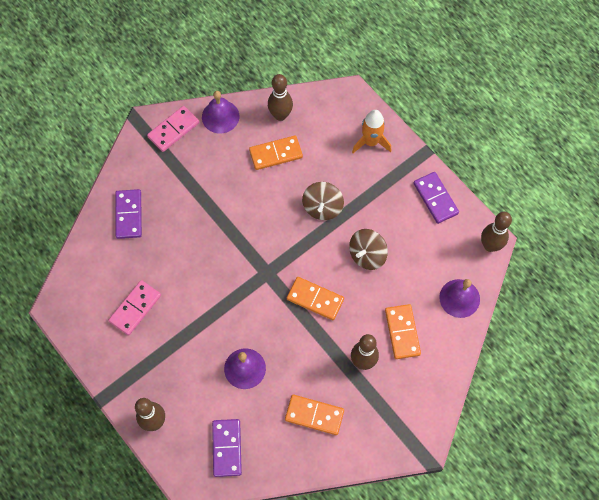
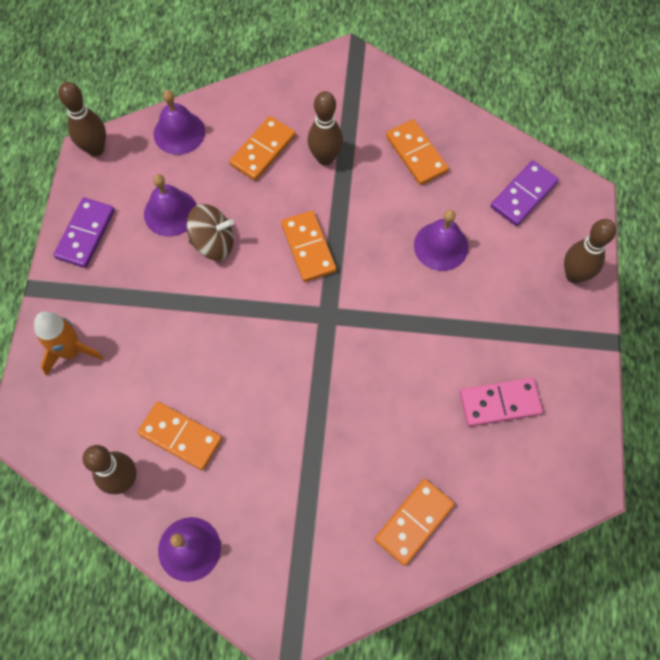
camera: 135 degrees left, 0 degrees up
(128, 215) = (414, 522): purple domino -> orange domino
(173, 130) = (260, 586): pink domino -> none
(322, 207) = (200, 329): brown spinning top -> none
(408, 250) = (170, 212): none -> purple bell

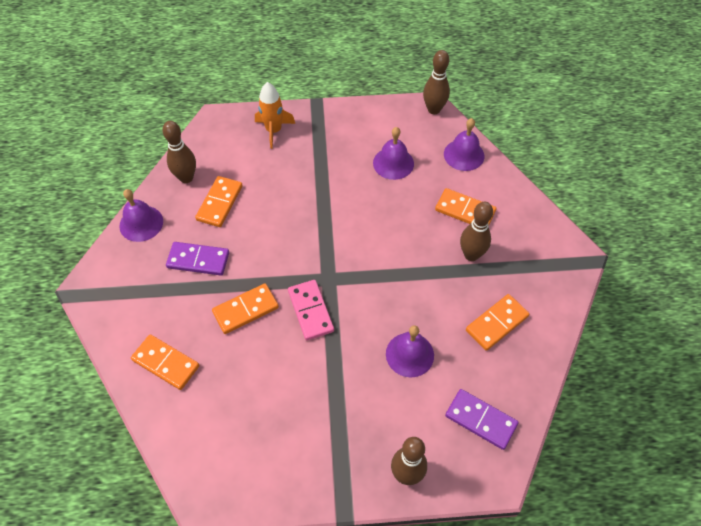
camera: 80 degrees right, 10 degrees down
(86, 234) = (363, 119): purple domino -> purple domino (198, 260)
(213, 242) = (374, 194): brown spinning top -> none
(308, 248) = (384, 256): orange domino -> orange domino (245, 310)
(500, 403) = (271, 418): pink domino -> pink domino (310, 311)

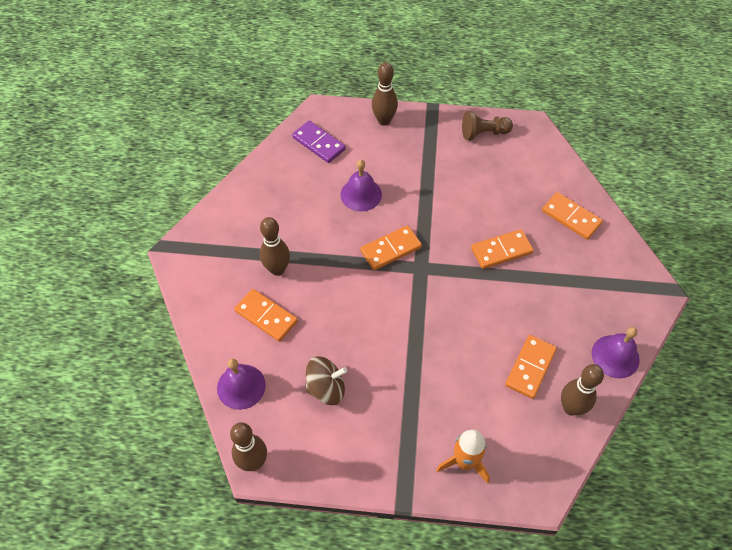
camera: 170 degrees left, 0 degrees up
(198, 260) = (549, 305): purple domino -> none
(270, 475) = (483, 133): none -> brown pawn
(310, 311) = (441, 241): pink domino -> none
(393, 163) = (326, 388): purple bell -> brown spinning top
(496, 323) = (278, 207): orange domino -> orange domino (391, 249)

